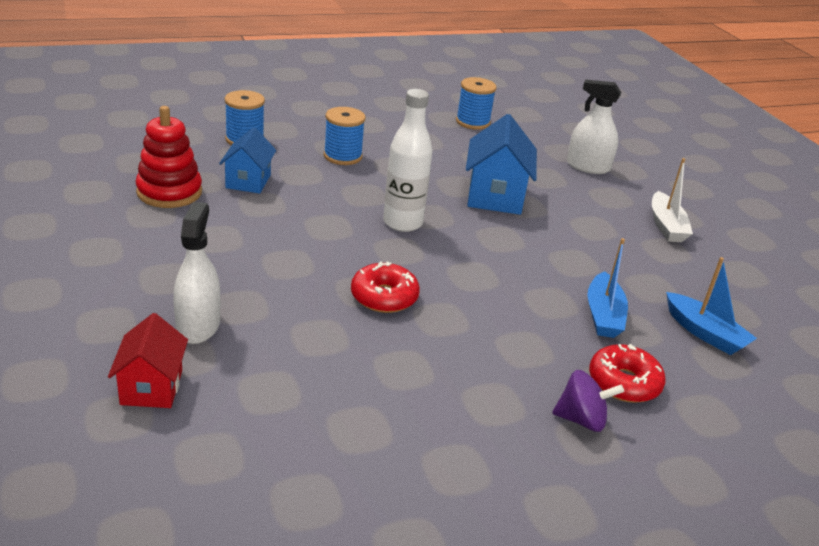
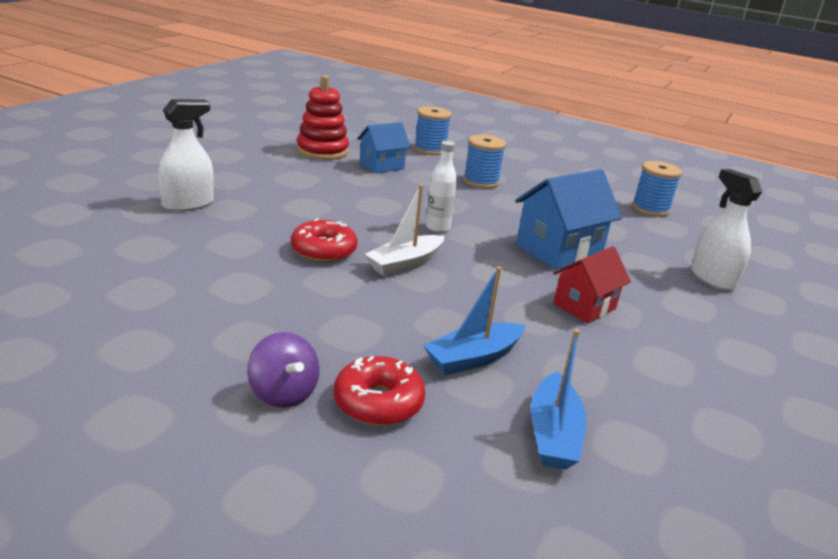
camera: 50 degrees right, 5 degrees down
(151, 387) = (103, 212): red house -> red house (584, 306)
(402, 223) = (437, 227): white bottle -> white bottle, size x0.64
(666, 226) = (709, 351): white boat -> white boat (405, 264)

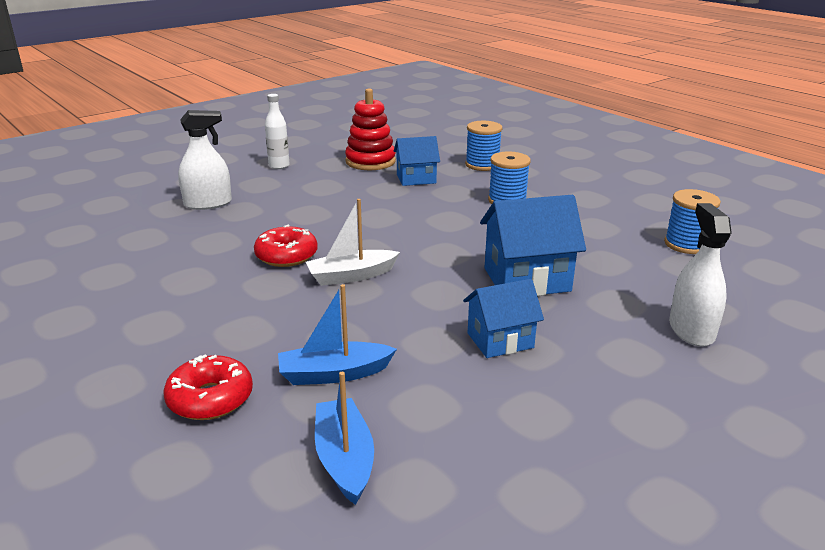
camera: 25 degrees right, 0 degrees up
(283, 393) = (140, 376): purple spinning top -> none
(437, 227) = (416, 244): white bottle -> white bottle (279, 166)
(553, 434) = (344, 459): blue boat -> blue boat turned 135 degrees clockwise
(584, 306) = (500, 340): red house -> blue house

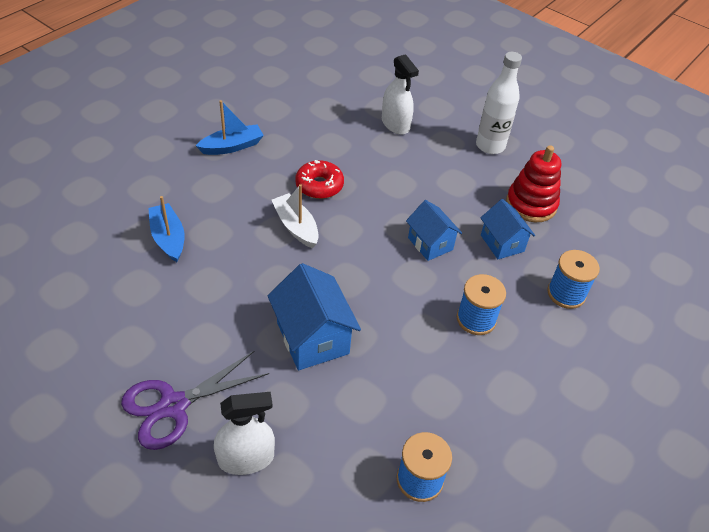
camera: 75 degrees right, 20 degrees up
(210, 398) = (141, 190): red donut -> none
(279, 166) = (490, 146): white bottle -> white bottle, size x1.56
(344, 459) = (87, 256): blue boat -> blue boat (232, 146)
(500, 340) = (216, 323): blue house -> blue house (430, 244)
(631, 377) = (174, 405): none -> purple scissors

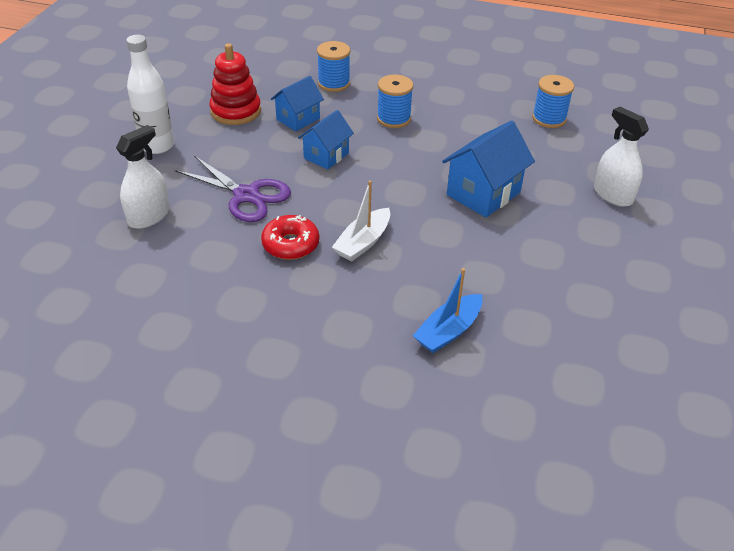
camera: 110 degrees left, 5 degrees down
(174, 405) = (613, 247): purple scissors -> purple scissors (246, 195)
(232, 146) = (263, 339): blue boat -> none

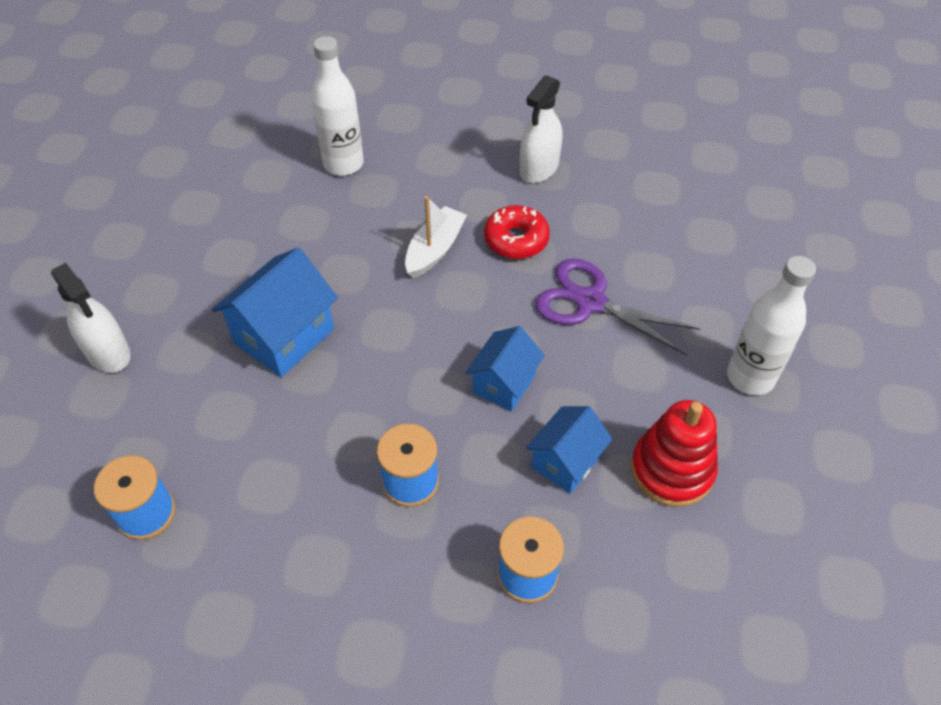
camera: 175 degrees right, 10 degrees up
(149, 216) = (692, 260): white spray bottle -> white spray bottle (539, 168)
(448, 331) = (343, 164): blue boat -> white bottle

